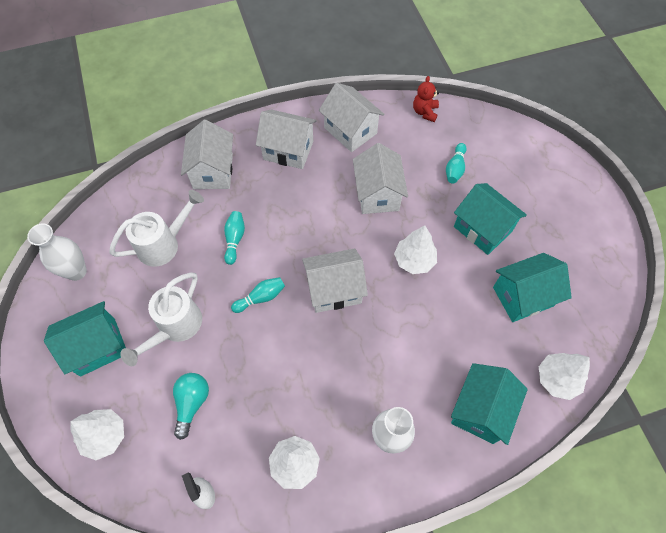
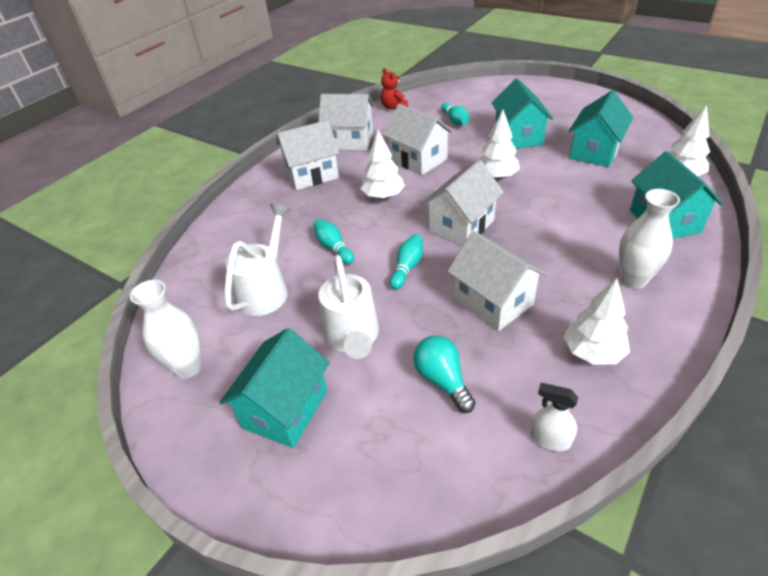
camera: 35 degrees left, 20 degrees down
(105, 436) = (385, 477): white tree -> white tree (383, 196)
(213, 171) = (257, 220): white house -> white house (493, 301)
(482, 229) = (518, 137): turquoise house -> turquoise house turned 75 degrees clockwise

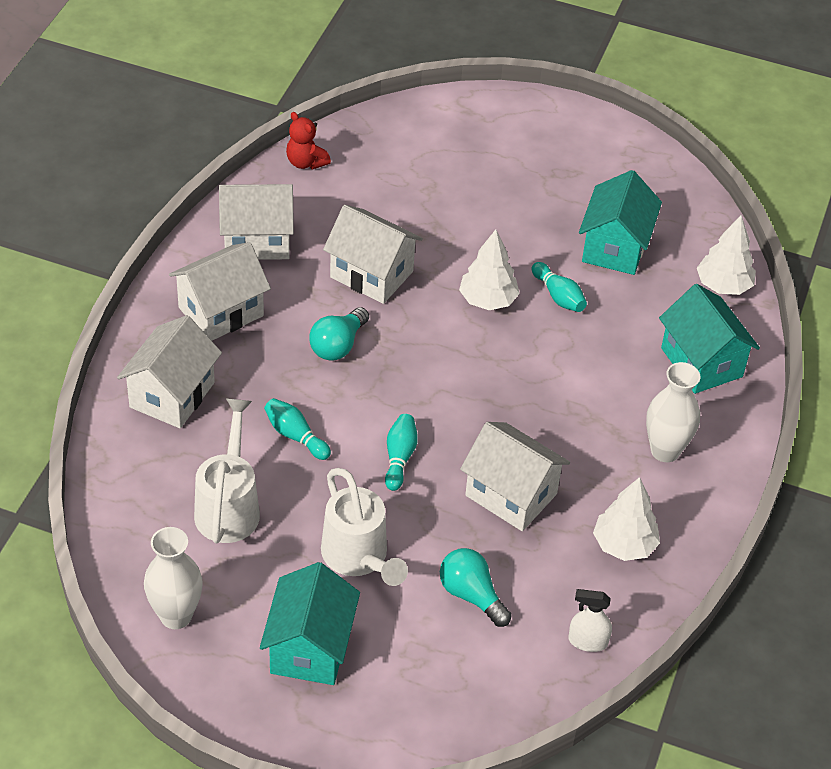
camera: 20 degrees left, 5 degrees up
(383, 196) = (338, 345): white tree -> turquoise light bulb
(455, 121) = (409, 190): turquoise bowling pin -> turquoise bowling pin (558, 296)
(461, 226) = (455, 388): white house -> white house (172, 395)
(518, 137) = (507, 222): turquoise house -> none

